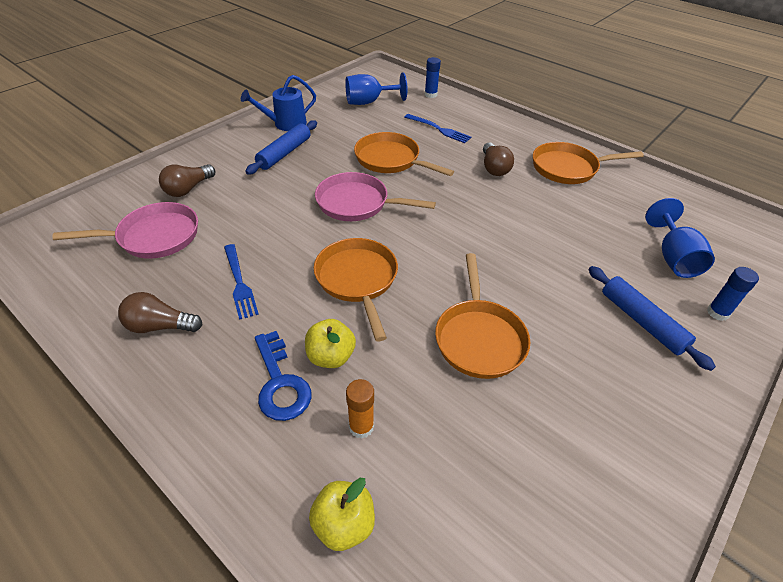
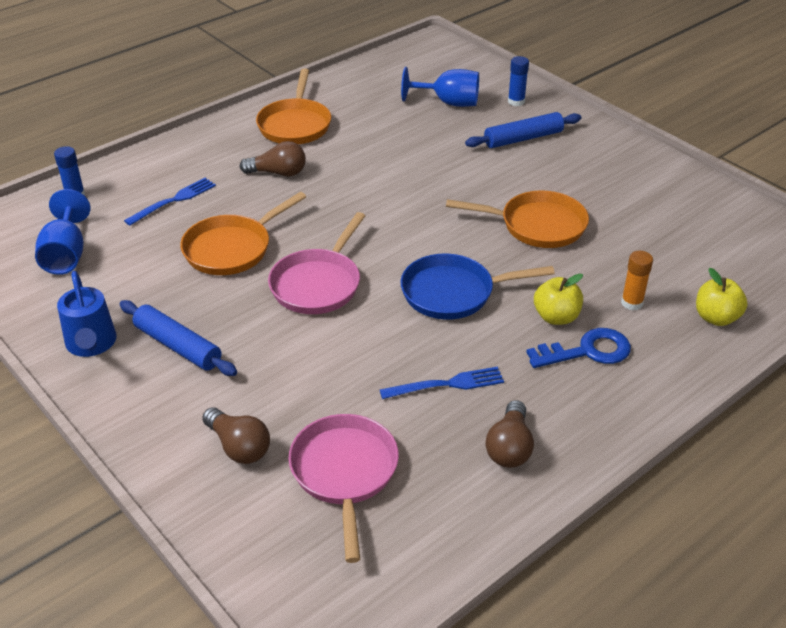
camera: 80 degrees left, 5 degrees down
(357, 280) = (453, 293): orange pan -> blue pan

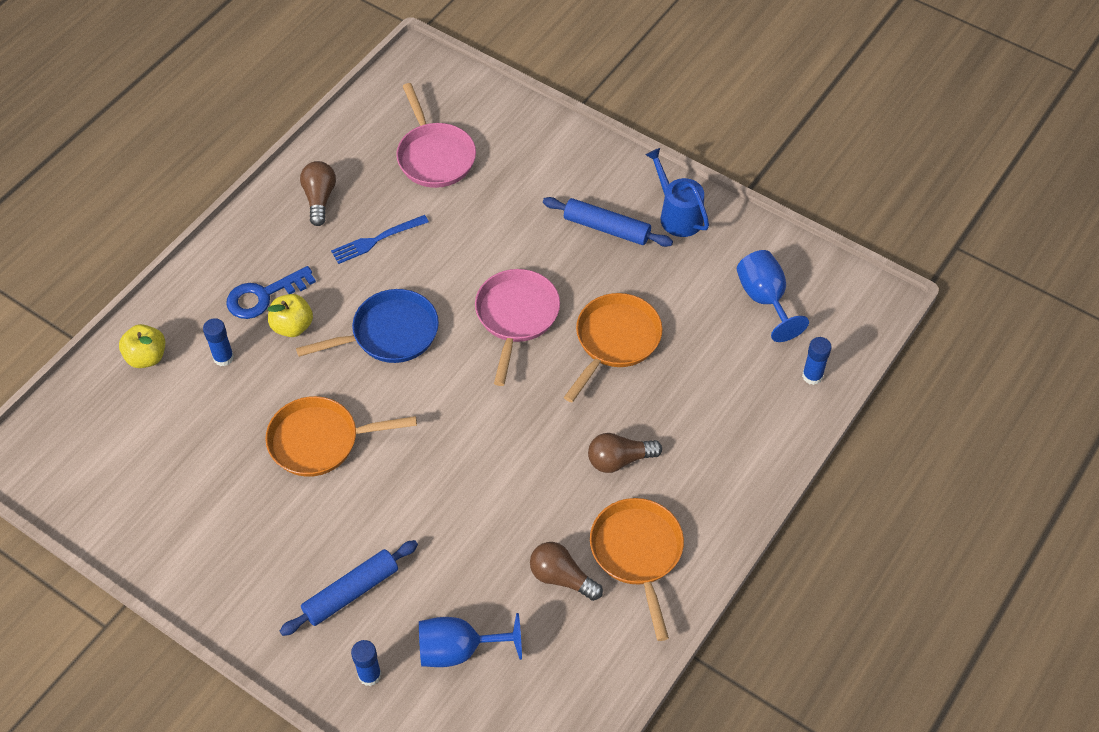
camera: 165 degrees right, 15 degrees up
(174, 200) = (707, 392): blue fork -> none
(239, 447) = (517, 159): brown light bulb -> brown light bulb (561, 578)
(632, 303) = (223, 357): orange glue stick -> blue glue stick

